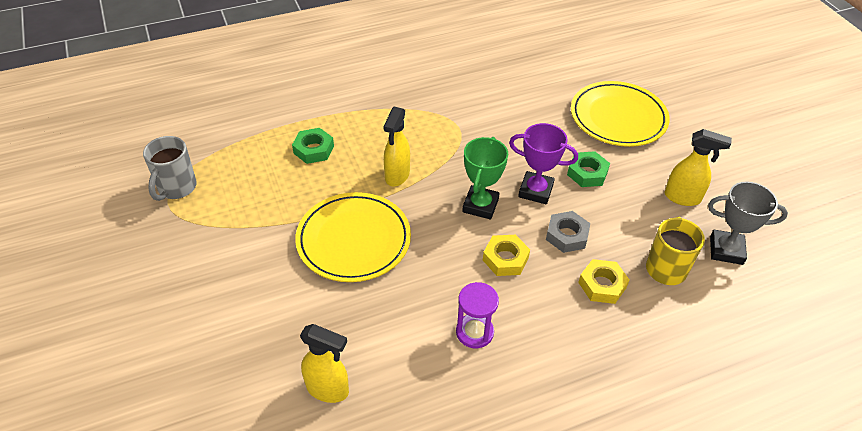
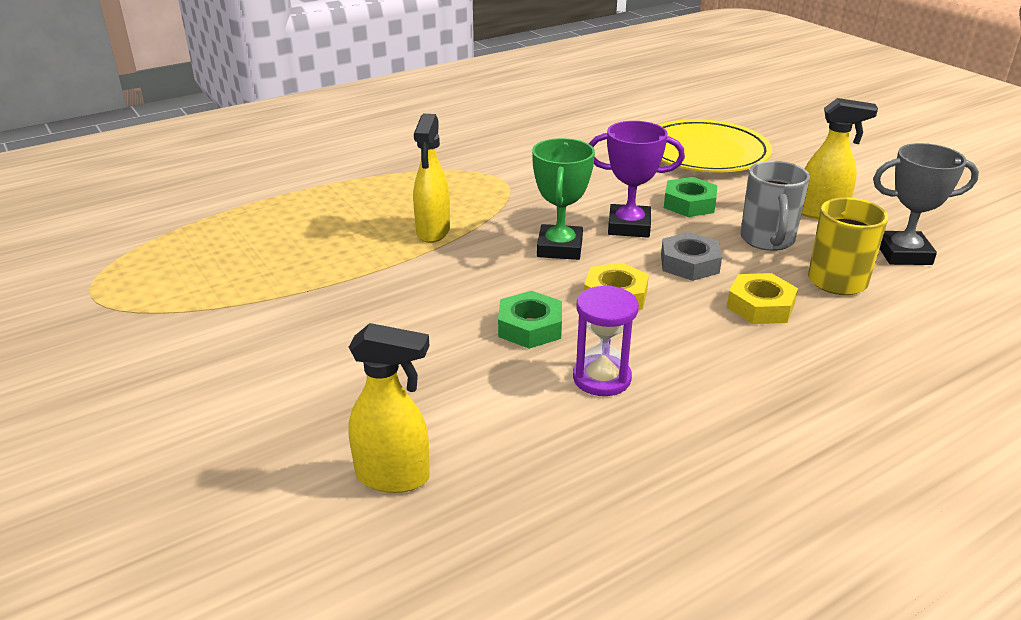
camera: 10 degrees left, 15 degrees down
(176, 188) = (103, 278): grey mug -> grey mug (767, 240)
(313, 149) = (306, 219): green nut -> green nut (530, 327)
(354, 240) = (389, 302): yellow plate -> none

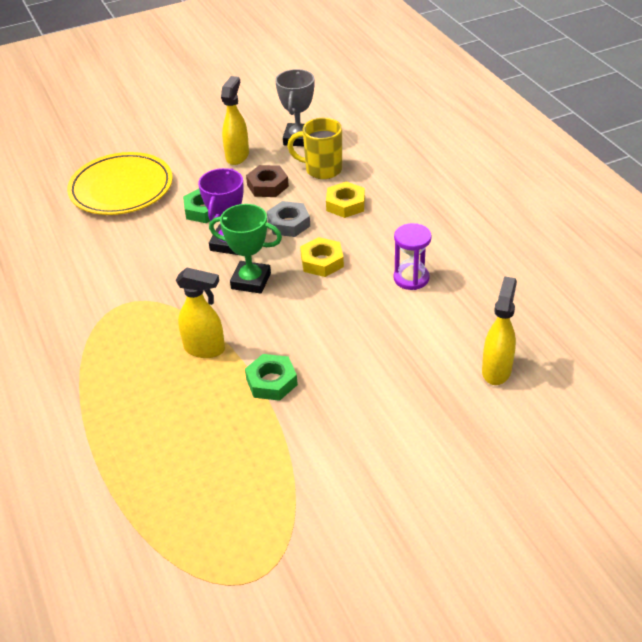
camera: 80 degrees left, 10 degrees up
(530, 327) = (352, 304): green nut -> green nut (271, 382)
(767, 240) = (267, 186): grey mug -> brown nut

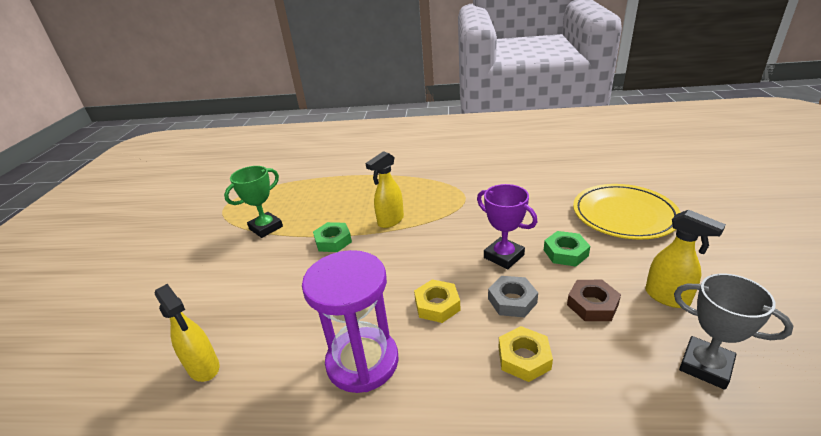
camera: 120 degrees right, 10 degrees down
(251, 281) = (444, 256): green trophy -> green trophy (266, 228)
(322, 170) = (612, 363): yellow mug -> none
(411, 278) = (362, 362): purple hourglass -> purple hourglass, size x1.80

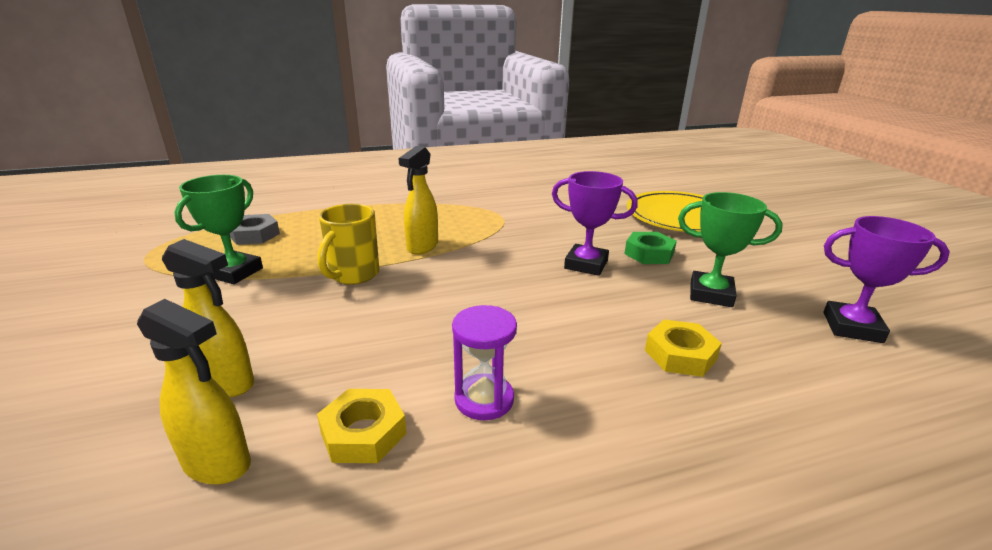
camera: 25 degrees left, 5 degrees down
(333, 241) = (353, 275): green nut -> yellow mug
(362, 362) = (484, 399): purple hourglass -> purple hourglass, size x0.56
(437, 305) = (542, 321): yellow nut -> yellow nut (363, 433)
(512, 300) = (626, 303): grey nut -> grey nut (254, 235)
(592, 305) = (711, 294): brown nut -> green trophy
(667, 297) = (773, 277): yellow spray bottle -> yellow spray bottle (226, 384)
(705, 366) = (852, 327): grey trophy -> purple trophy

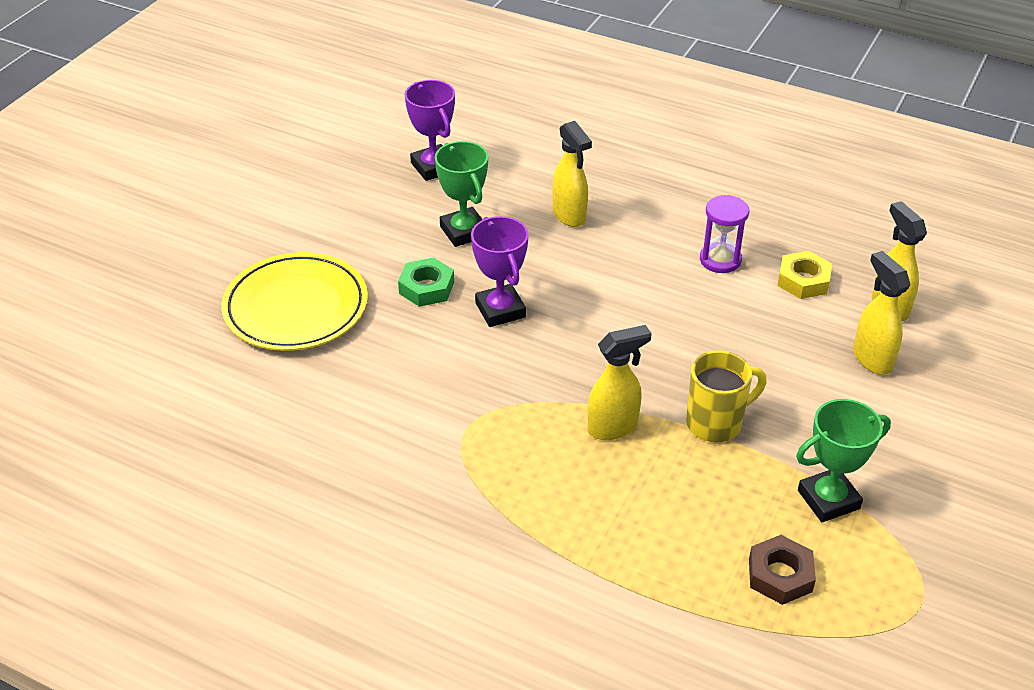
camera: 135 degrees left, 15 degrees up
(254, 235) = (780, 575): grey nut -> brown nut
(680, 354) = (569, 216): yellow nut -> yellow spray bottle

